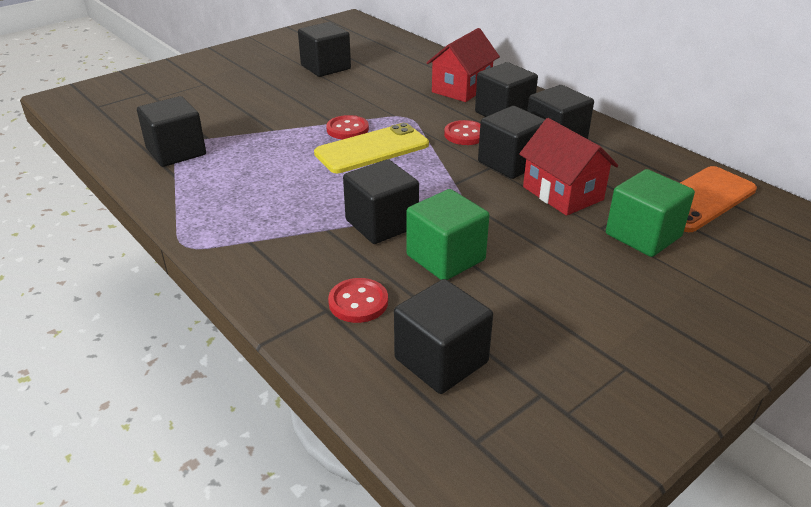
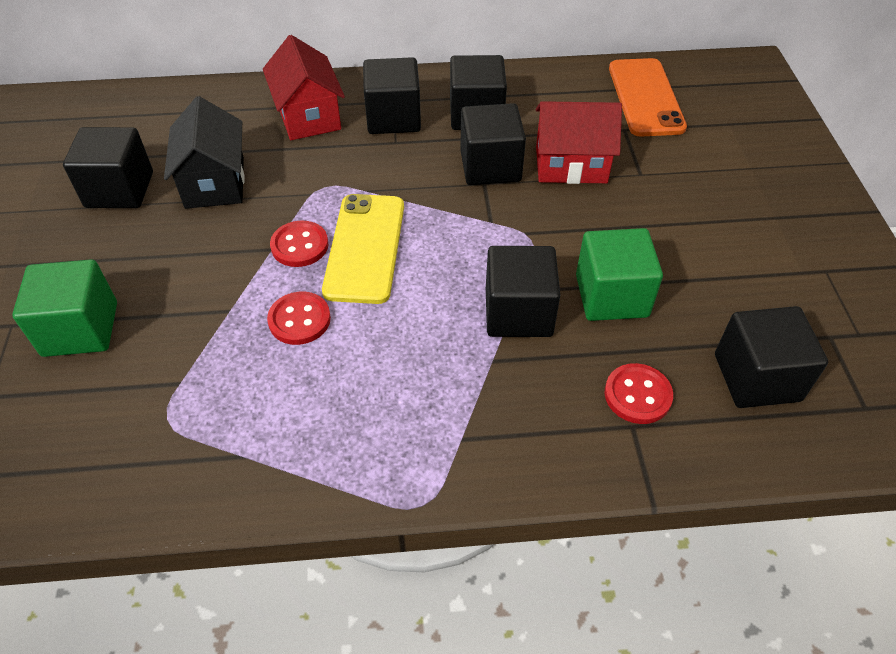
camera: 55 degrees left, 15 degrees up
(176, 152) = (182, 431): black cube -> none
(365, 87) = (215, 182): none -> black house
(465, 134) = (407, 165): red button -> red button (299, 320)
(643, 235) = (670, 158): green cube -> green cube (80, 329)

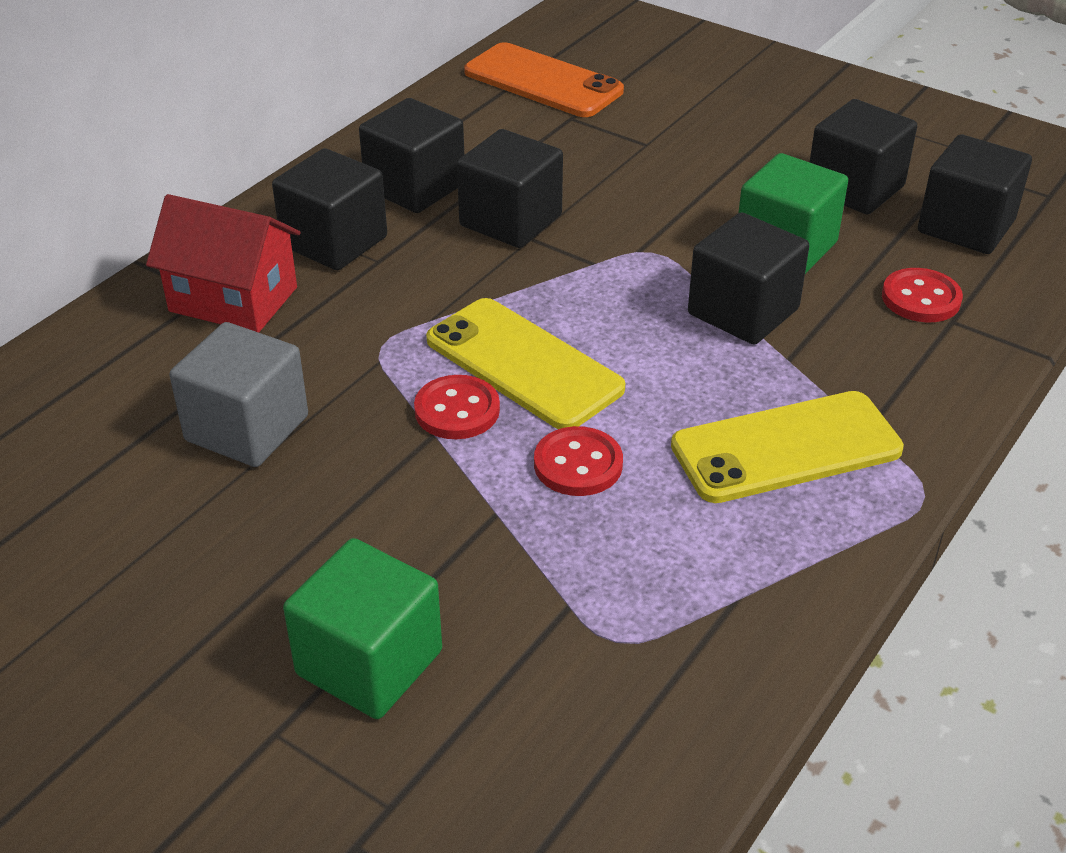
camera: 50 degrees left, 10 degrees down
(119, 190) = (137, 519): black cube -> black cube (855, 188)
(215, 182) = (247, 428): black house -> grey cube
(402, 406) = (786, 448): none -> yellow phone
(571, 164) = (578, 173): red house -> none

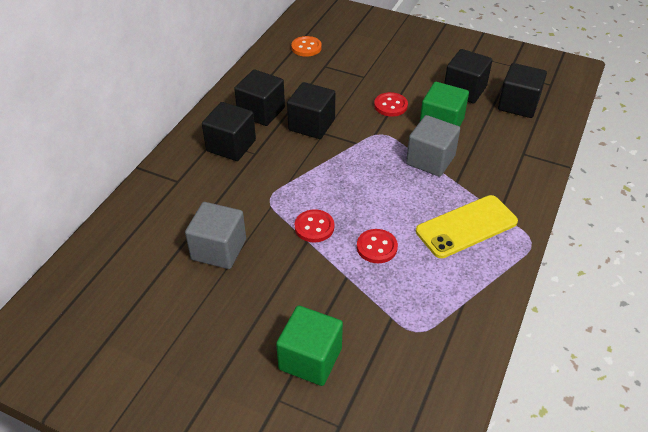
camera: 10 degrees left, 5 degrees up
(233, 299) = (191, 182): red house -> none
(523, 364) = (338, 199): yellow phone -> none
(543, 81) = (306, 47): orange phone -> orange button
(743, 311) = (430, 160): black cube -> grey cube
(921, 298) = (507, 144): red button -> red button (390, 106)

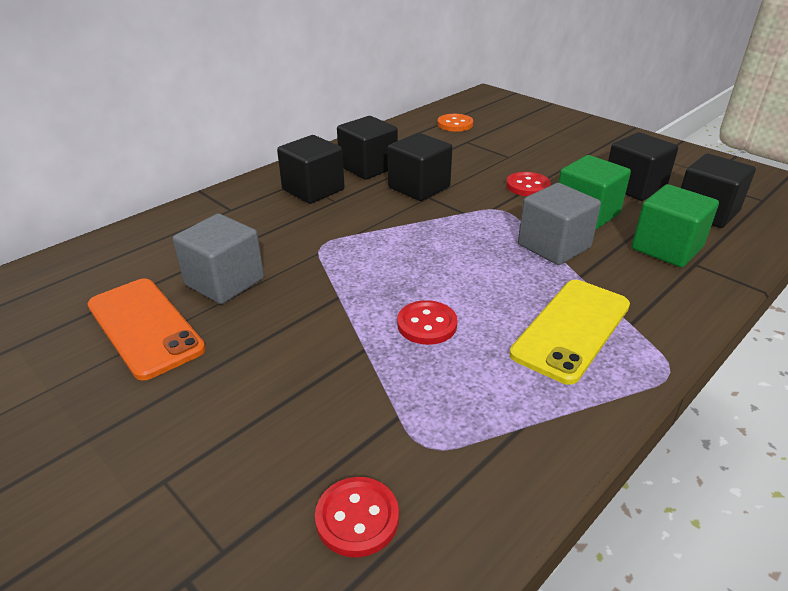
camera: 20 degrees right, 10 degrees down
(187, 301) = (145, 327): none -> orange phone
(310, 359) = (247, 438): green cube -> green cube (666, 248)
(314, 227) = (357, 284): red button -> red button (357, 518)
(466, 227) = (571, 329): yellow phone -> yellow phone turned 45 degrees counterclockwise

